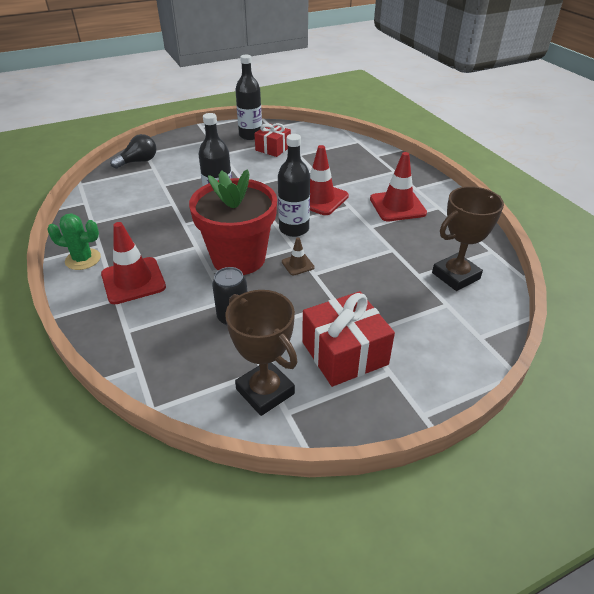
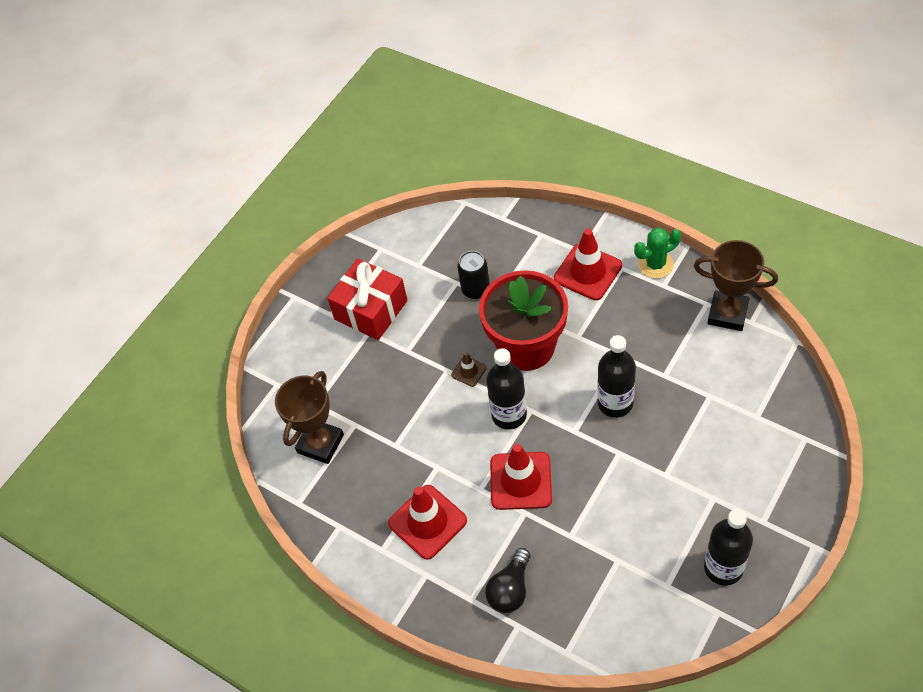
camera: 155 degrees right, 15 degrees up
(138, 161) = (789, 416): black light bulb -> black light bulb (510, 589)
(265, 391) = (405, 252): brown trophy -> brown trophy (727, 314)
(273, 148) = (662, 553): red gift -> none

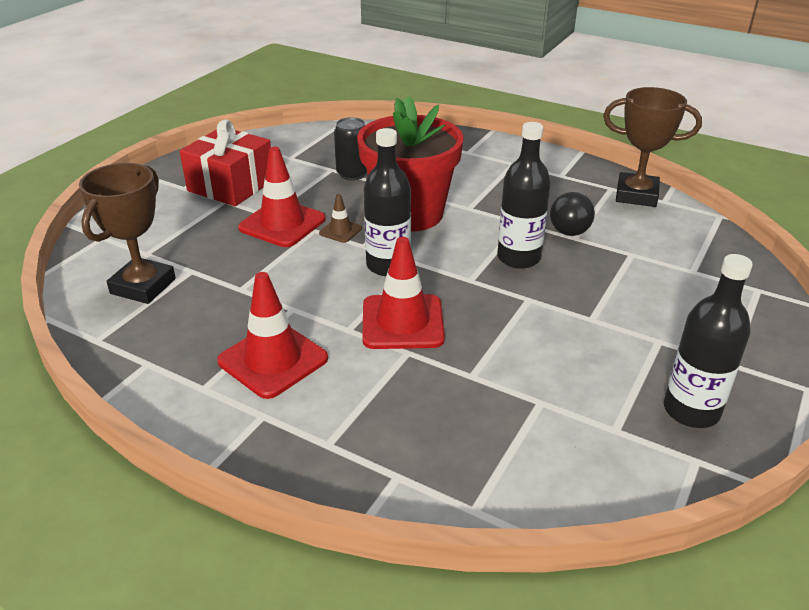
camera: 10 degrees left, 20 degrees down
(510, 589) = (387, 432): black light bulb -> black light bulb (571, 226)
(588, 272) = (477, 165): red traffic cone -> red traffic cone (282, 224)
(655, 264) = (550, 162): green cactus -> none

